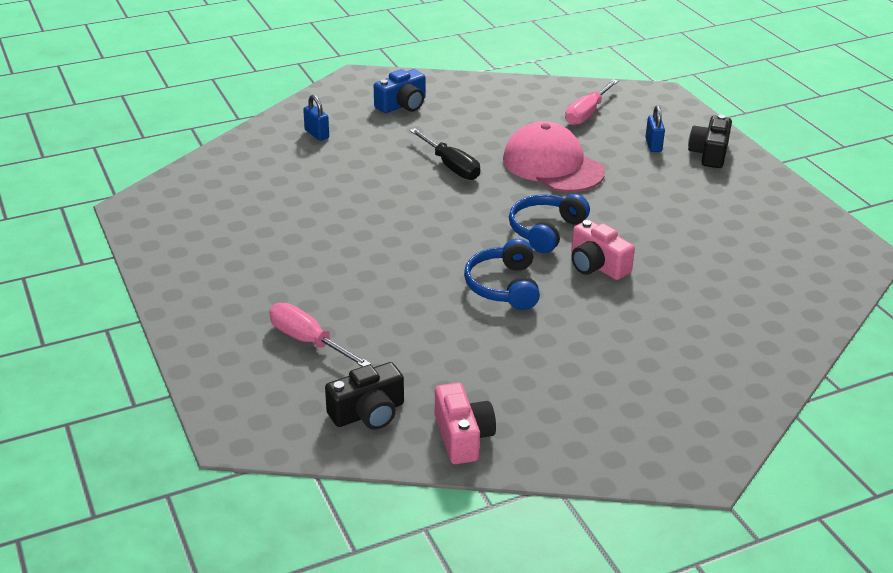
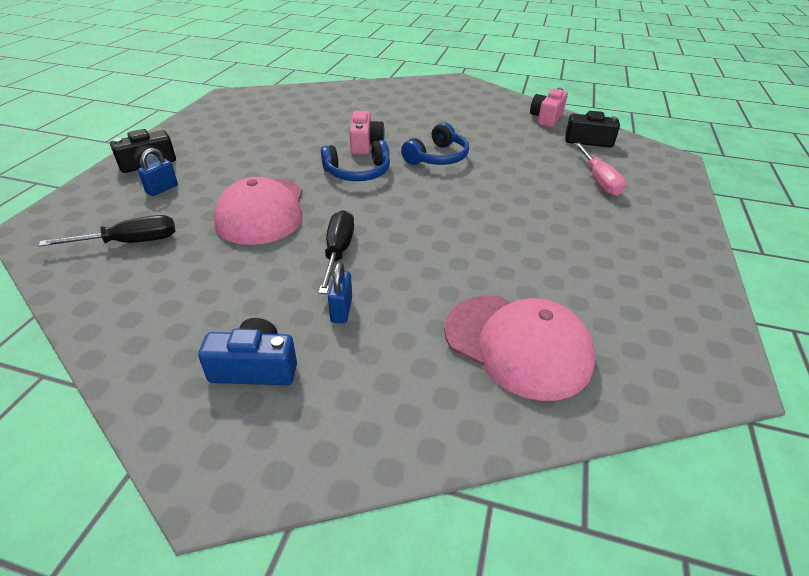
camera: 140 degrees left, 5 degrees up
(273, 170) = (517, 345): none -> pink cap
(316, 134) = (414, 378): blue padlock -> blue padlock (341, 310)
(586, 114) = (131, 242): pink screwdriver -> black screwdriver

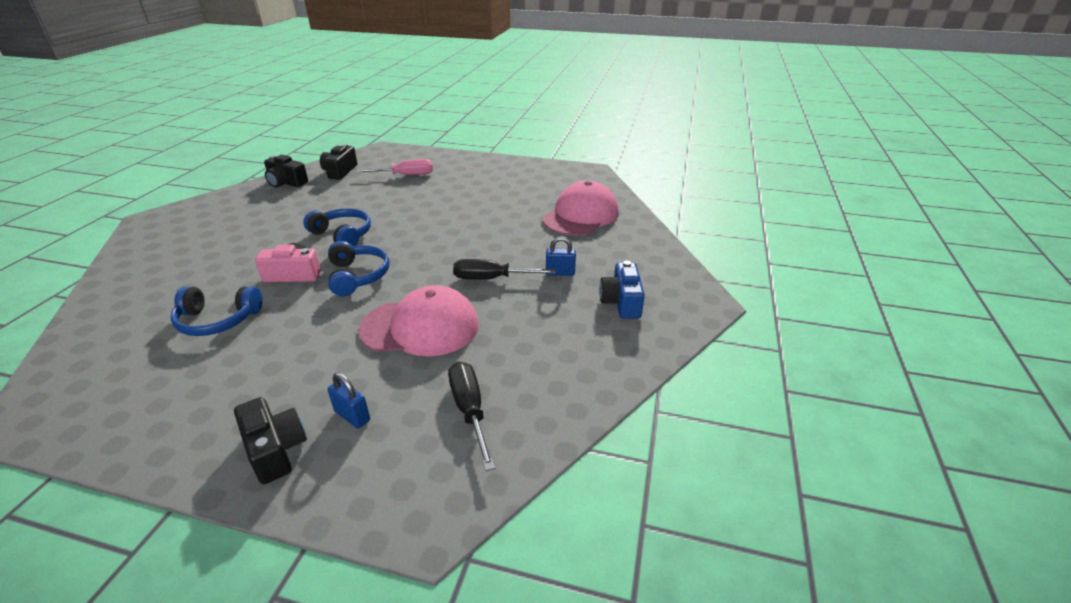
camera: 90 degrees left, 5 degrees down
(305, 126) = (218, 320): none -> blue headphones
(546, 118) = (286, 183): pink camera -> black camera

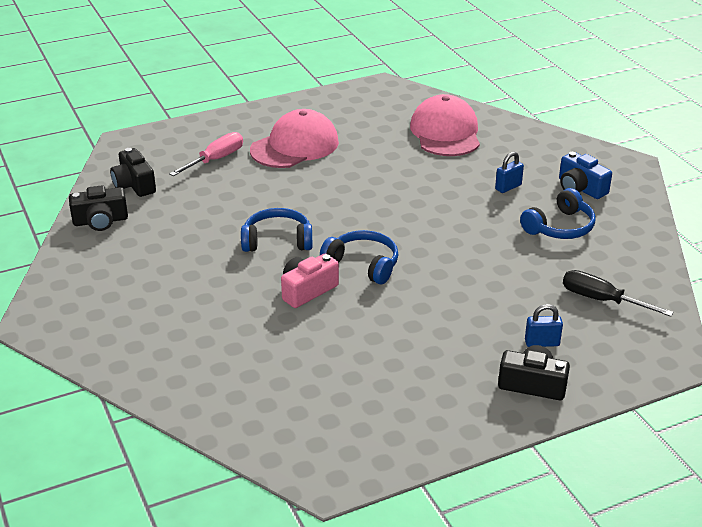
camera: 40 degrees left, 0 degrees up
(218, 320) = (321, 351): blue headphones -> blue headphones (560, 227)
(420, 327) = (482, 273): pink cap -> pink cap (295, 146)
(491, 278) = (468, 215): black screwdriver -> none

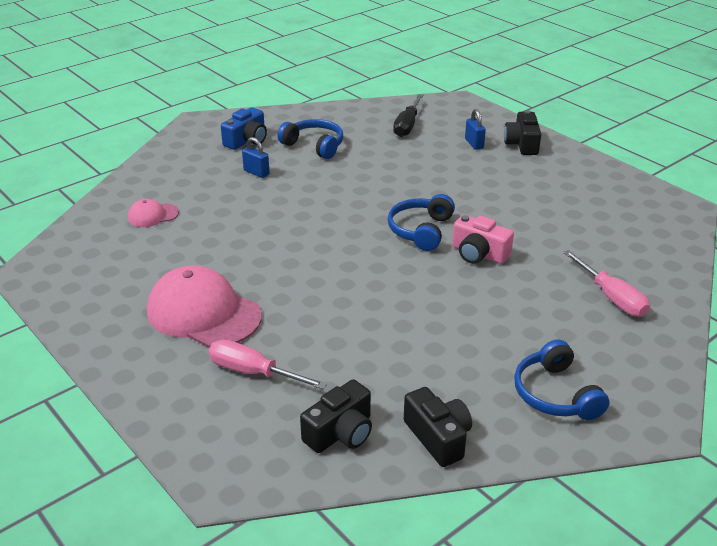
camera: 105 degrees left, 0 degrees up
(194, 354) = (612, 298): none -> pink screwdriver
(277, 241) = (409, 287): blue headphones -> blue headphones (555, 394)
(445, 133) = (153, 215): pink cap -> pink cap, size x0.48

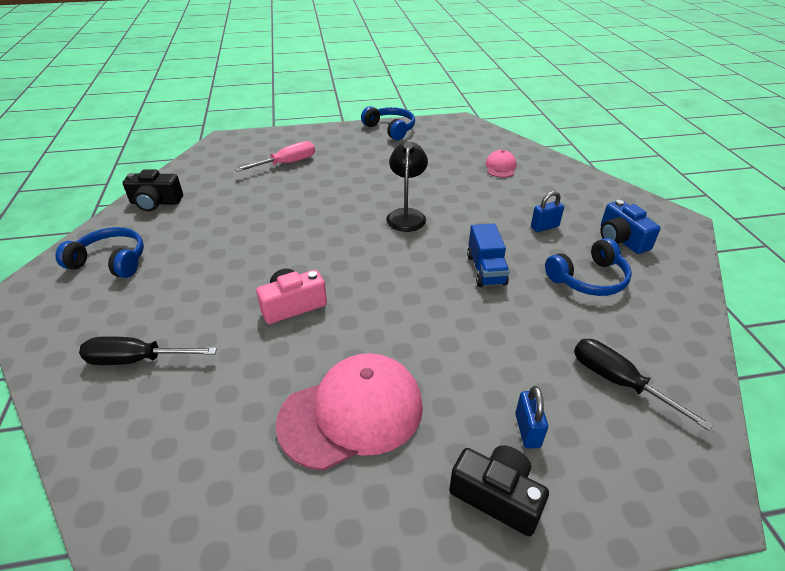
camera: 120 degrees right, 5 degrees up
(204, 313) = (360, 161): pink cap -> pink cap (351, 413)
(298, 243) = (406, 215): none -> black lamp
(340, 432) = (206, 175): black camera -> none
(344, 185) = (486, 270): none -> blue truck
(421, 230) = (363, 286): blue headphones -> blue headphones (390, 129)
(474, 144) = (527, 430): blue padlock -> blue padlock turned 75 degrees clockwise
(612, 298) = (136, 360): pink screwdriver -> black screwdriver

